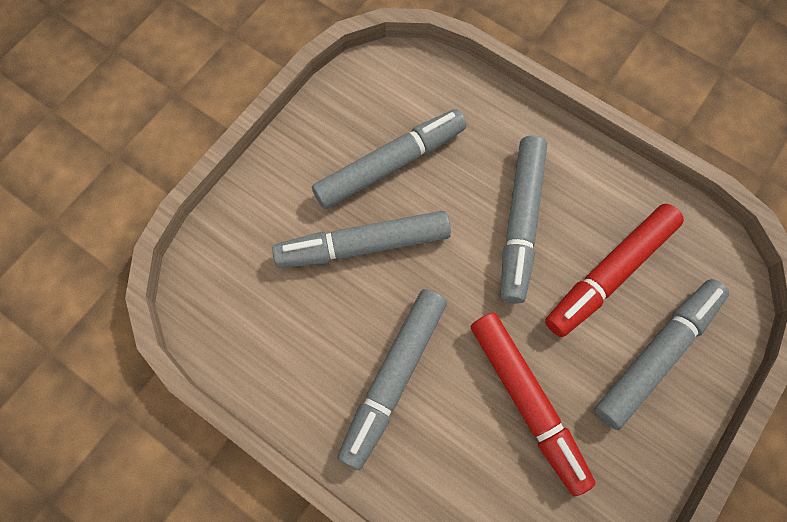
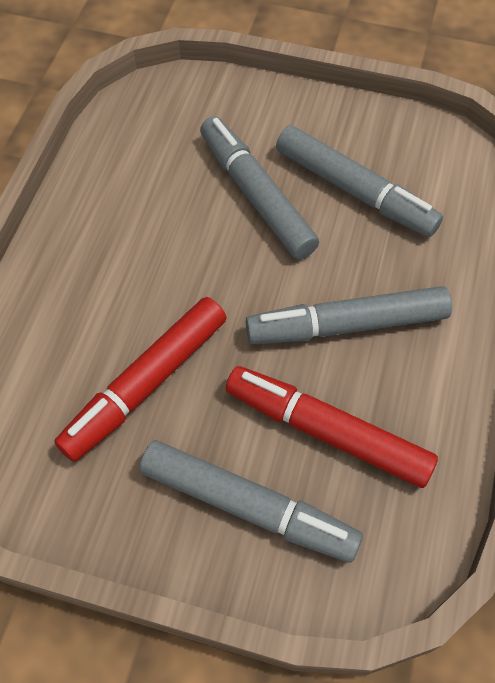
camera: 70 degrees right, 10 degrees down
(393, 378) = (130, 260): grey marker -> none

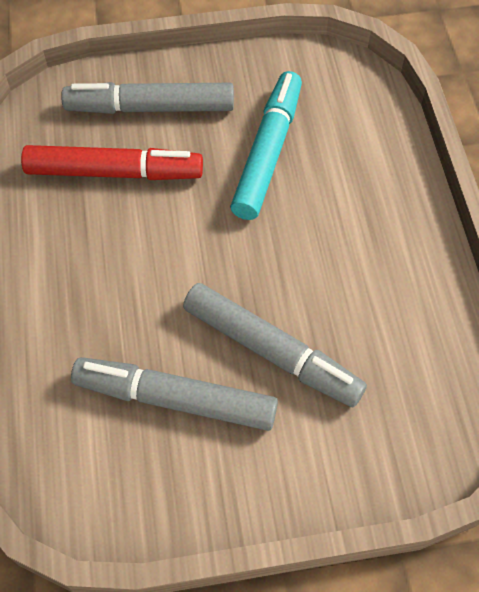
camera: 155 degrees right, 0 degrees up
(146, 384) = (268, 152): red marker -> turquoise marker
(347, 325) = (130, 258): grey marker -> none

